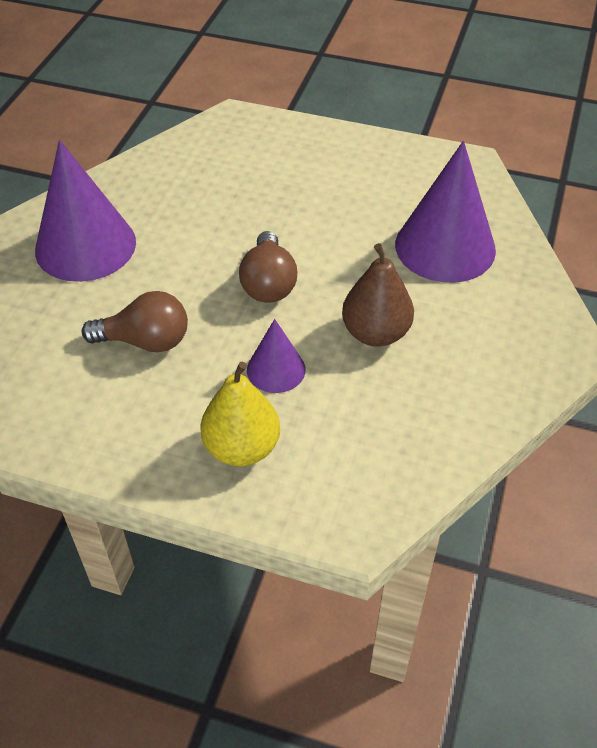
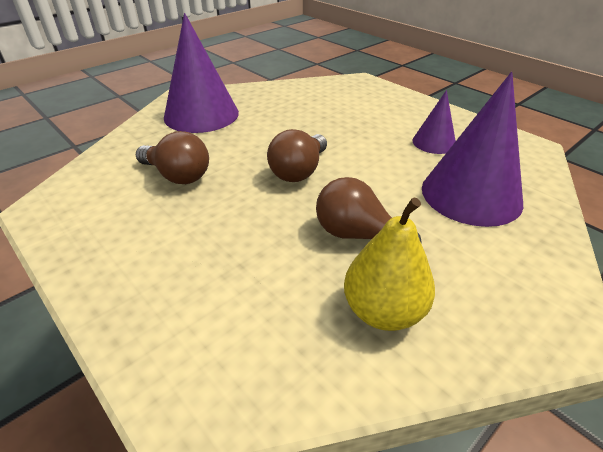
camera: 30 degrees right, 10 degrees down
(242, 448) = (164, 276): yellow pear -> yellow pear (383, 311)
(276, 369) = (249, 229): purple cone -> purple cone (434, 142)
(375, 333) = (358, 235): brown pear -> brown light bulb

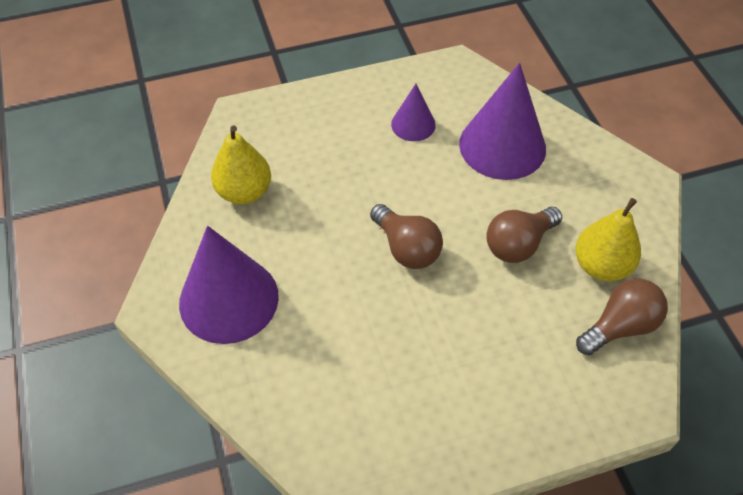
camera: 65 degrees left, 15 degrees up
(177, 176) = (360, 354): brown light bulb -> brown light bulb (620, 326)
(295, 97) = (244, 192): none -> yellow pear

